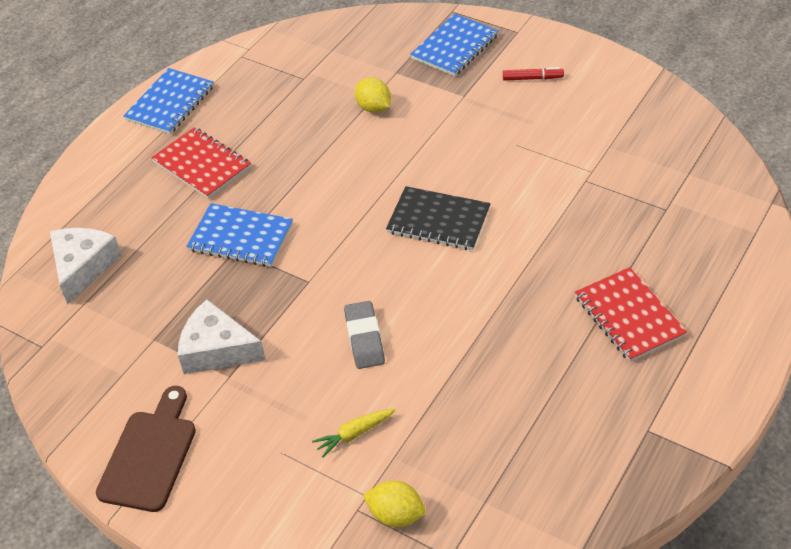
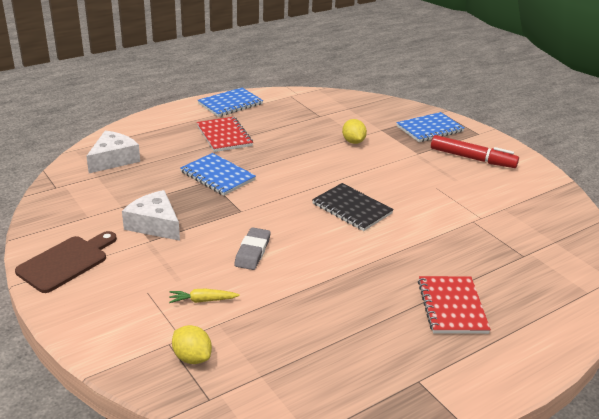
camera: 20 degrees right, 15 degrees down
(532, 78) = (472, 158): red marker -> red marker, size x1.93

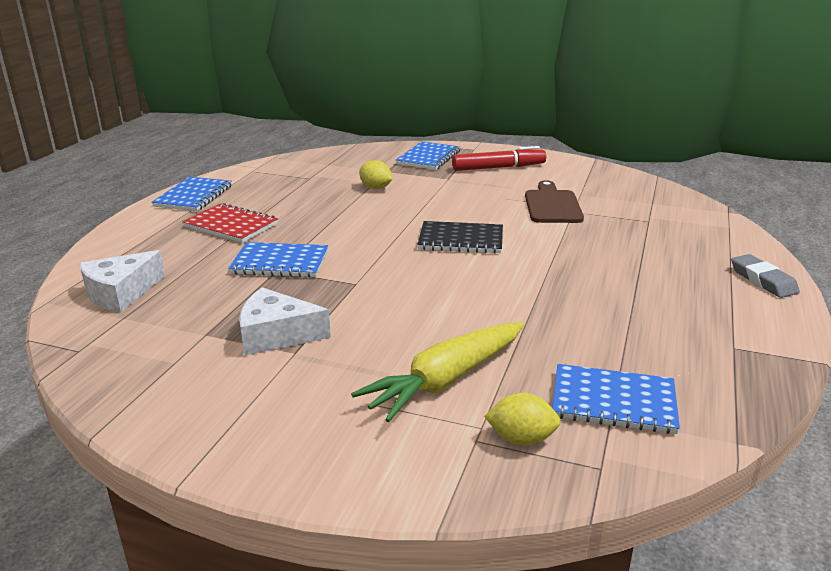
camera: 35 degrees left, 5 degrees down
(66, 262) = (218, 422): brown cutting board -> brown cutting board (552, 205)
(113, 159) = (121, 293): white cheese -> white cheese turned 135 degrees counterclockwise
(202, 300) = (446, 380): yellow carrot -> yellow carrot, size x2.19
(252, 252) = (426, 313): grey eraser -> grey eraser (763, 280)
(277, 368) = (613, 401): none -> blue notebook
(452, 306) = (662, 279): red notebook -> none

